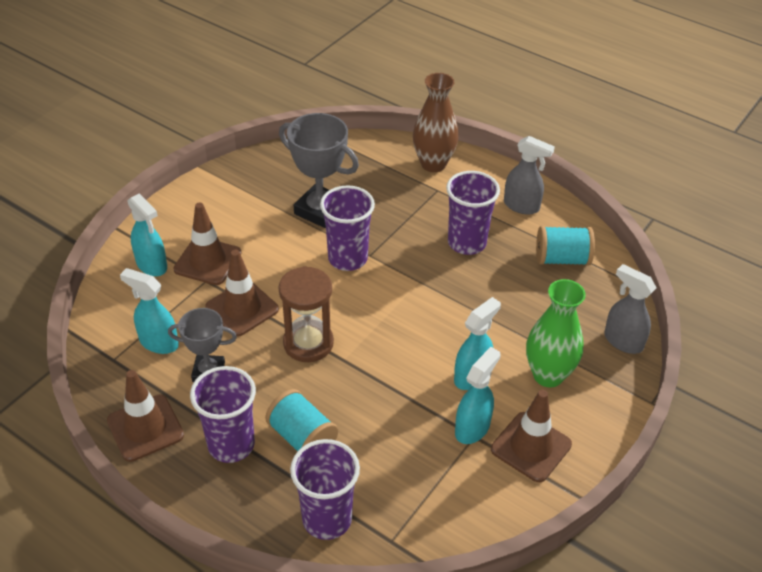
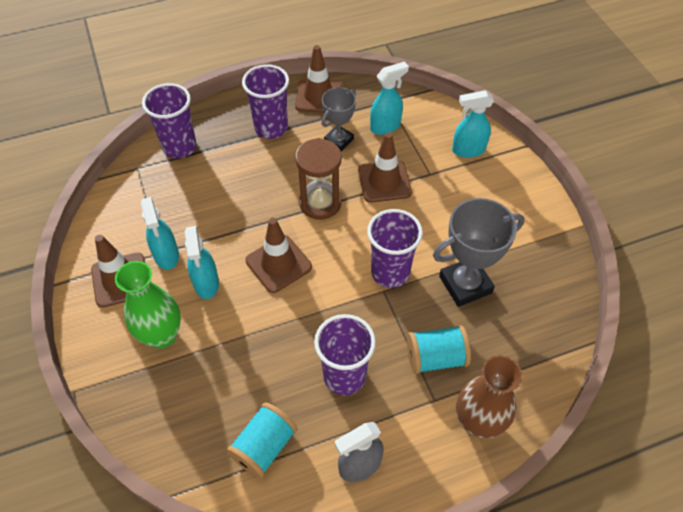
camera: 125 degrees right, 10 degrees up
(207, 261) = (450, 182): brown traffic cone -> brown traffic cone (278, 264)
(302, 437) = (245, 162): turquoise spool -> turquoise spool (435, 358)
(622, 341) = (140, 420): grey spray bottle -> none

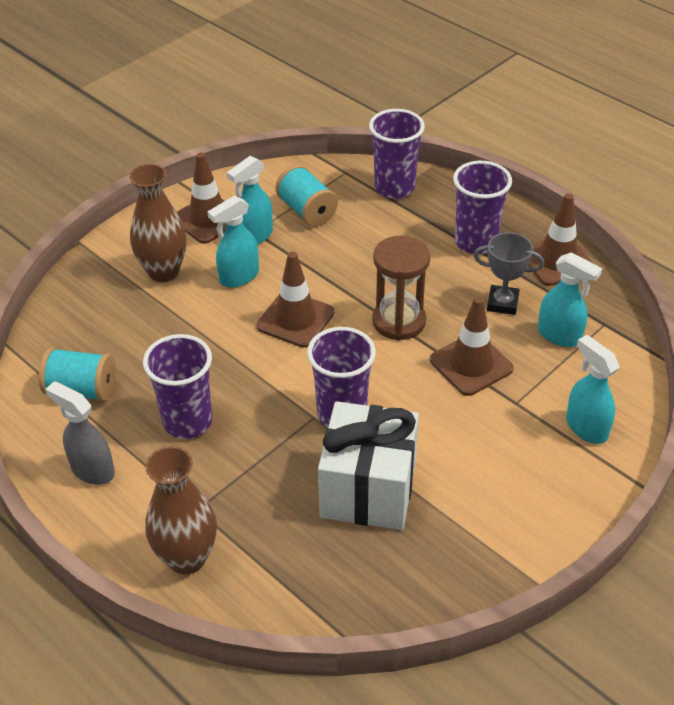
camera: 65 degrees right, 10 degrees down
(162, 335) = (163, 272): green vase -> brown vase
(435, 358) = (251, 493): turquoise spool -> turquoise spool (307, 211)
(465, 284) = (368, 490): grey trophy -> white gift

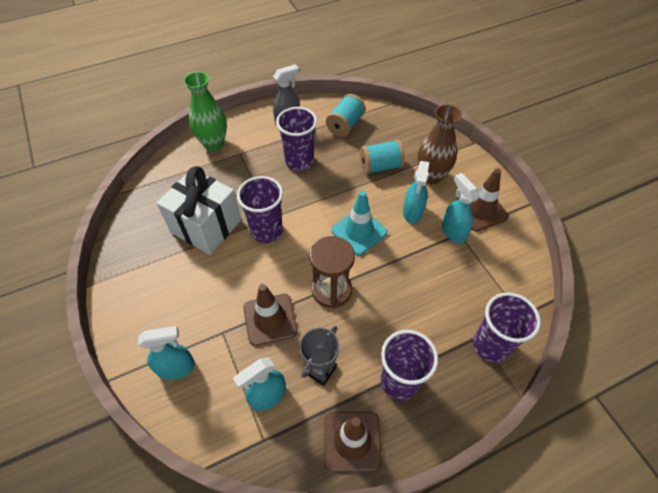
camera: 110 degrees right, 10 degrees up
(187, 558) = (214, 144): brown vase -> green vase
(238, 277) = (412, 212): turquoise spray bottle -> turquoise spray bottle turned 150 degrees counterclockwise
(295, 319) = (359, 231): brown traffic cone -> turquoise traffic cone
(307, 211) = (475, 272): turquoise spool -> turquoise spool (380, 166)

